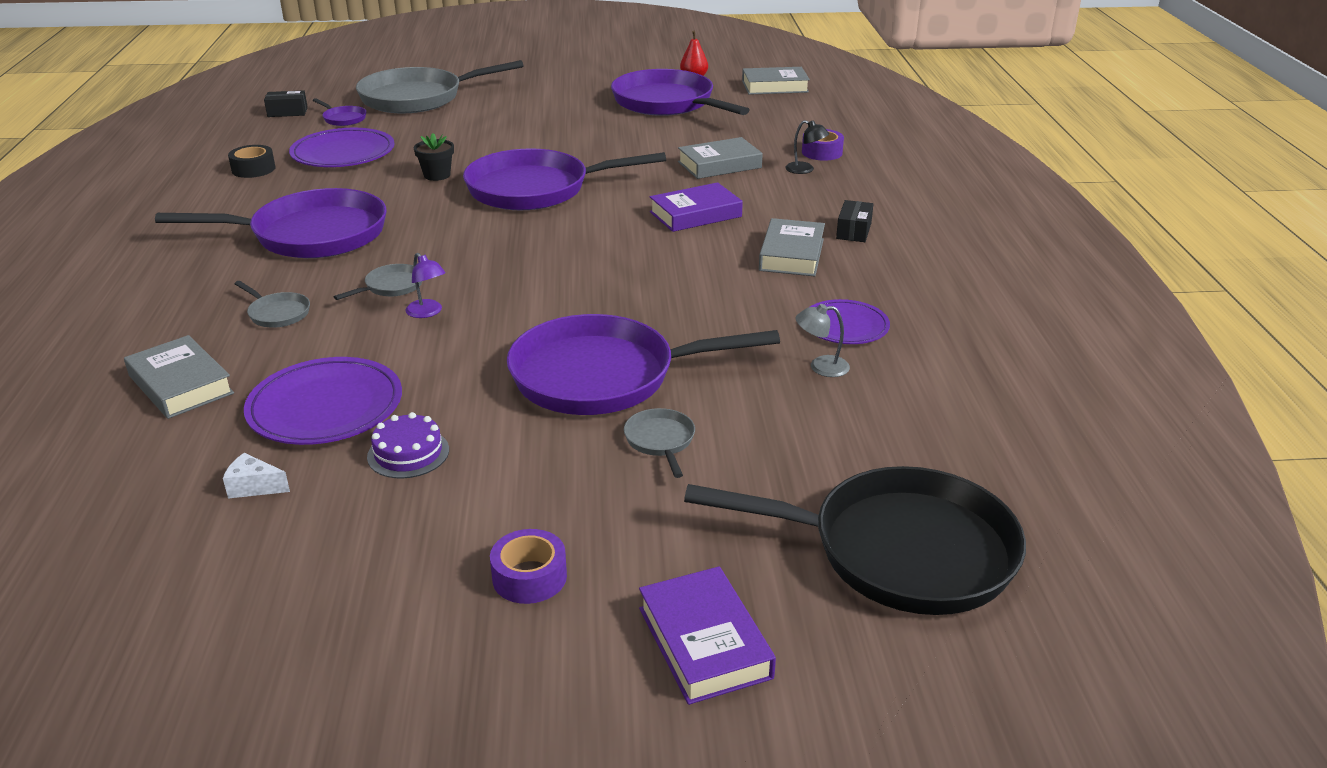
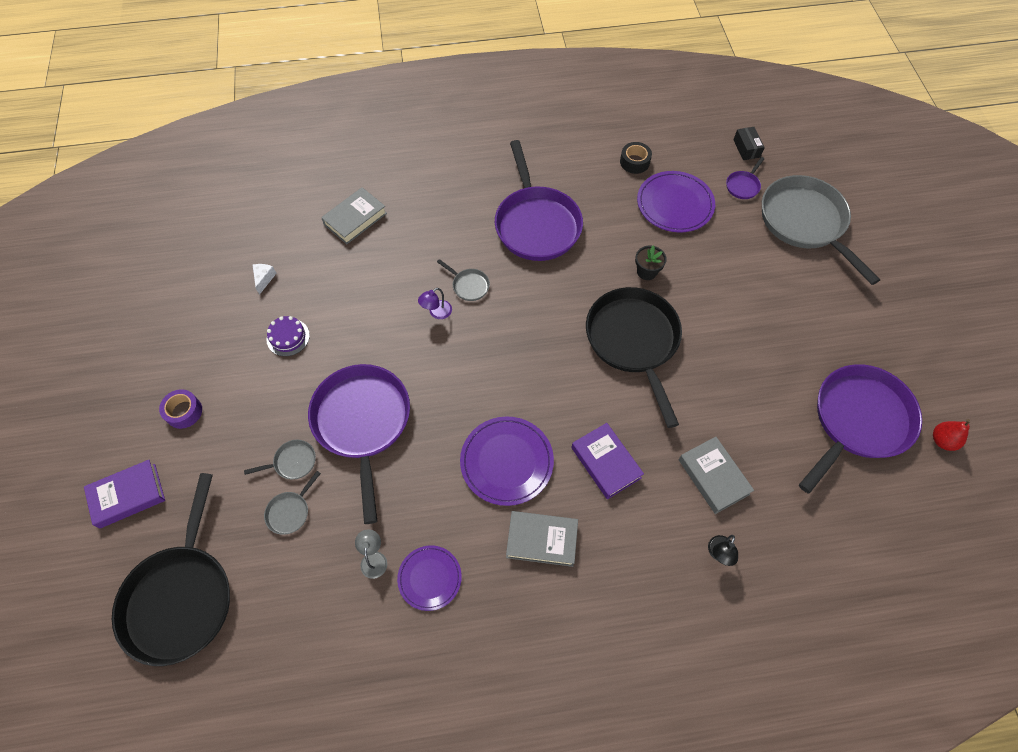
camera: 85 degrees right, 30 degrees up
(277, 313) = (432, 237): grey pan -> grey pan (290, 511)
(325, 407) = (332, 288): purple plate -> purple plate (506, 462)
(536, 189) = (634, 342): purple pan -> black pan
(775, 86) = (945, 525): grey book -> none
(822, 152) = (766, 571): purple tape -> none
(854, 231) = (592, 593): black box -> none

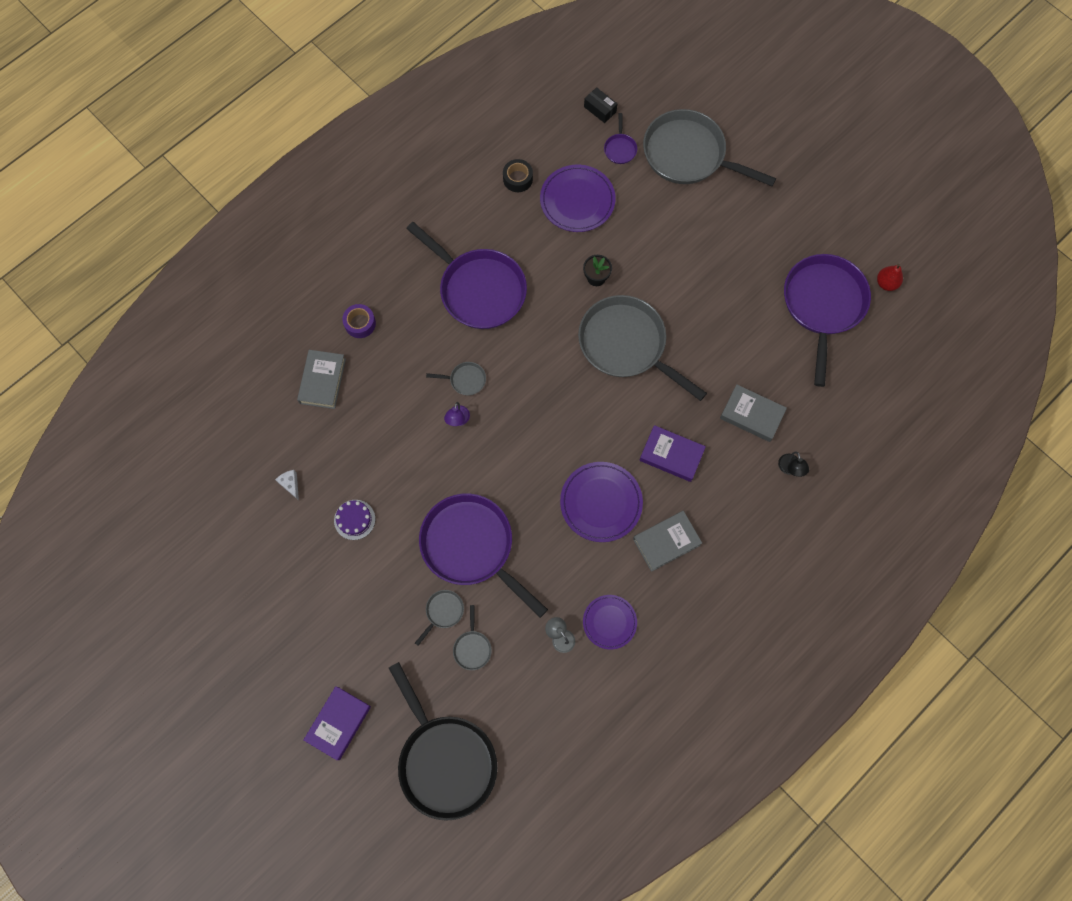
camera: 35 degrees left, 10 degrees up
(184, 412) = (323, 634): purple tape -> purple tape (360, 323)
(634, 342) = (627, 345): black pan -> grey pan

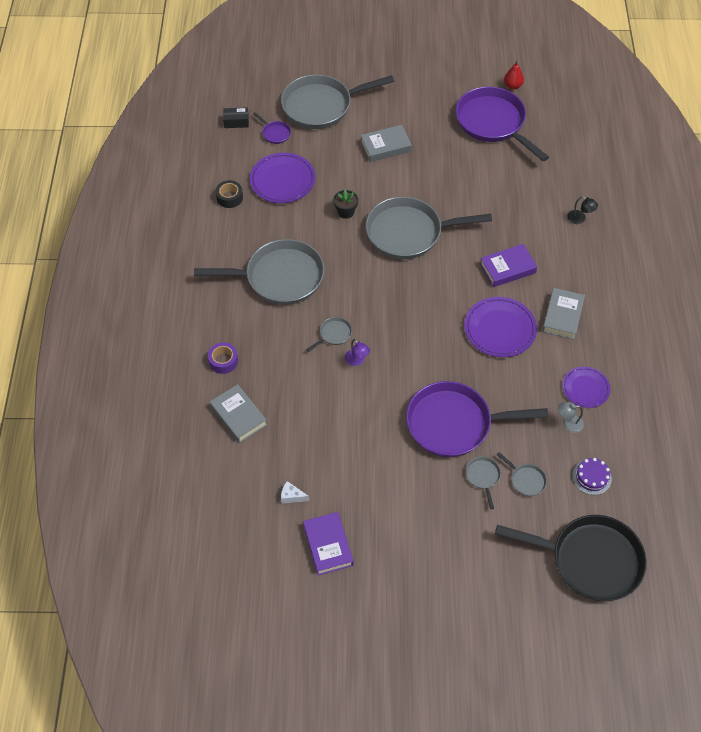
camera: 45 degrees left, 15 degrees down
(338, 723) = (500, 607): purple book -> purple book (328, 545)
(354, 519) = (361, 477): purple cake -> purple cake (591, 477)
(478, 289) = (279, 277): purple pan -> grey pan
(751, 415) = (525, 209): grey book -> grey book (385, 146)

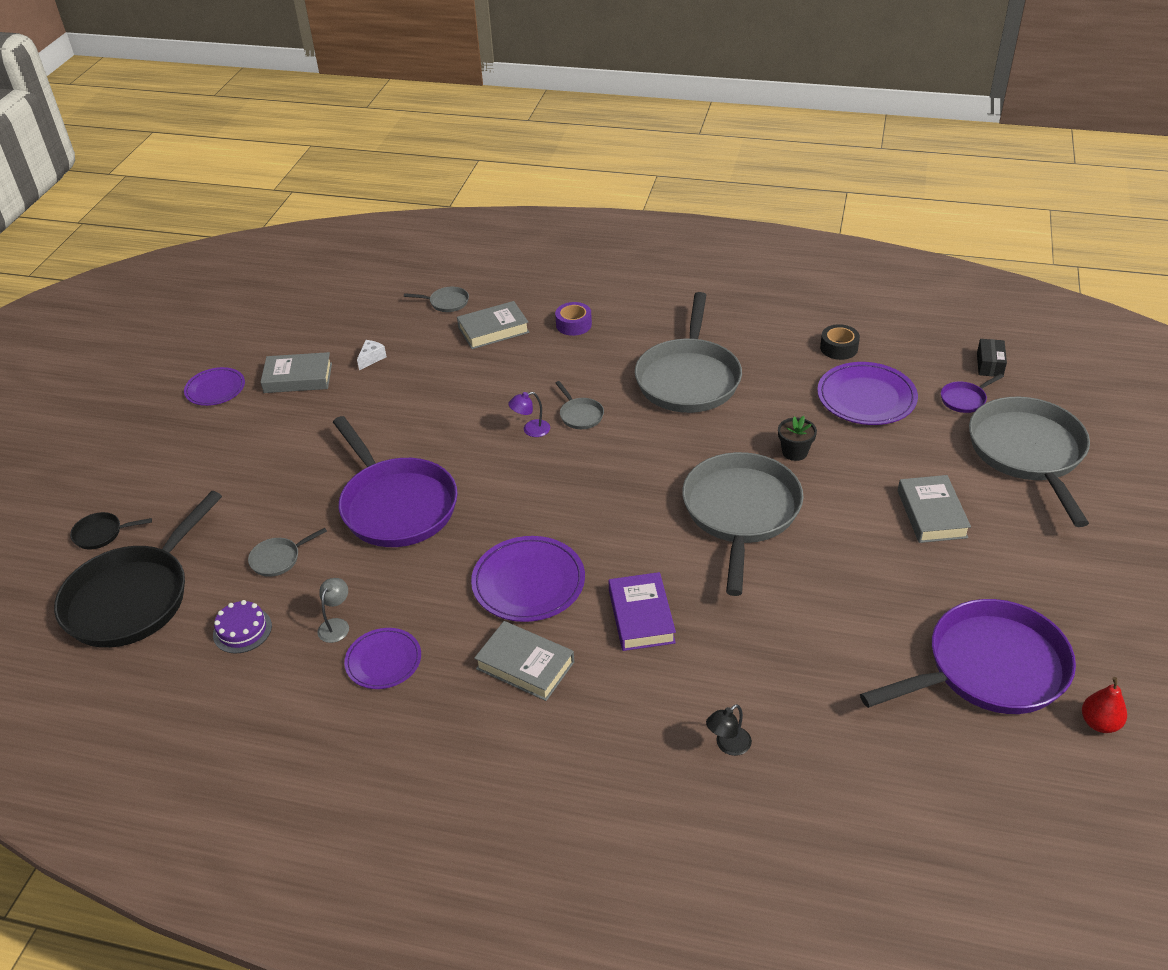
camera: 105 degrees right, 15 degrees down
(328, 545) = (298, 378): purple book -> grey book
(356, 608) = (215, 389): none -> purple plate
(454, 423) = (396, 505): purple pan -> purple pan turned 135 degrees clockwise
(483, 477) = (306, 518): grey pan -> grey pan (446, 302)
(540, 615) = (101, 534): none -> black pan

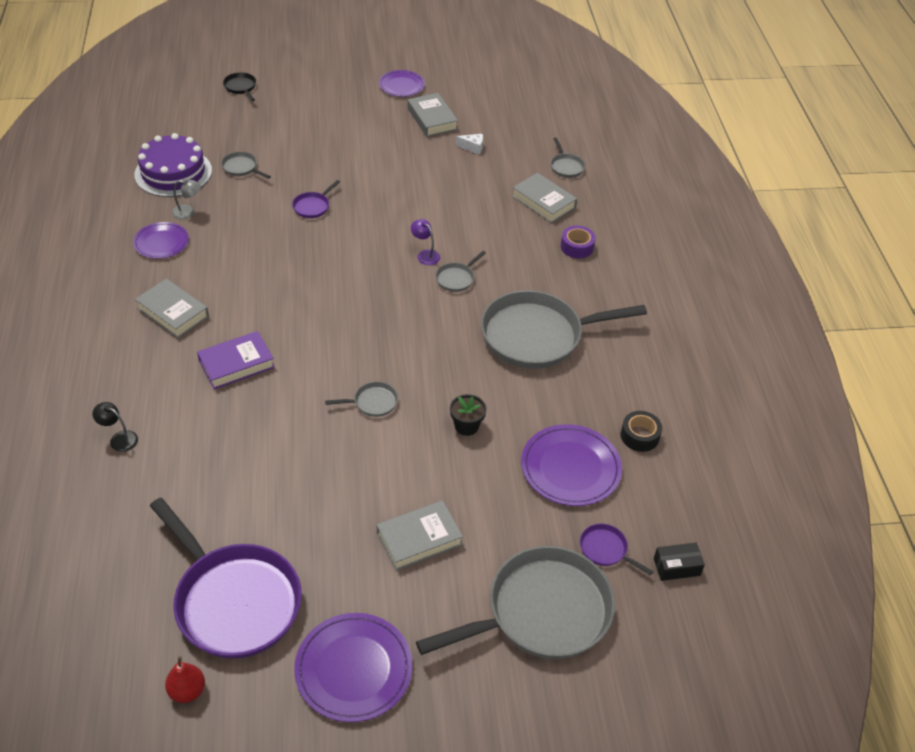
camera: 65 degrees right, 5 degrees up
(133, 597) = (189, 119): black pan -> none
(242, 630) = (173, 172): purple cake -> purple cake, size x1.91
(396, 505) = (313, 206): purple pan -> purple pan, size x0.41
(525, 665) = (173, 312): grey book -> grey book turned 60 degrees counterclockwise
(528, 582) = (254, 294): purple plate -> purple plate (353, 669)
(741, 513) = (372, 402): grey pan -> grey pan, size x0.41

